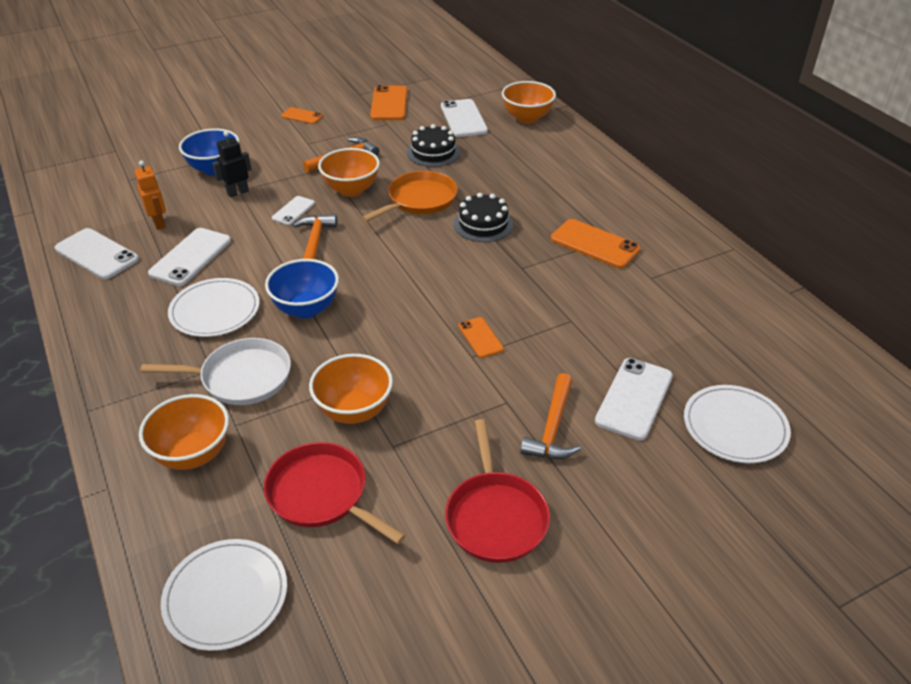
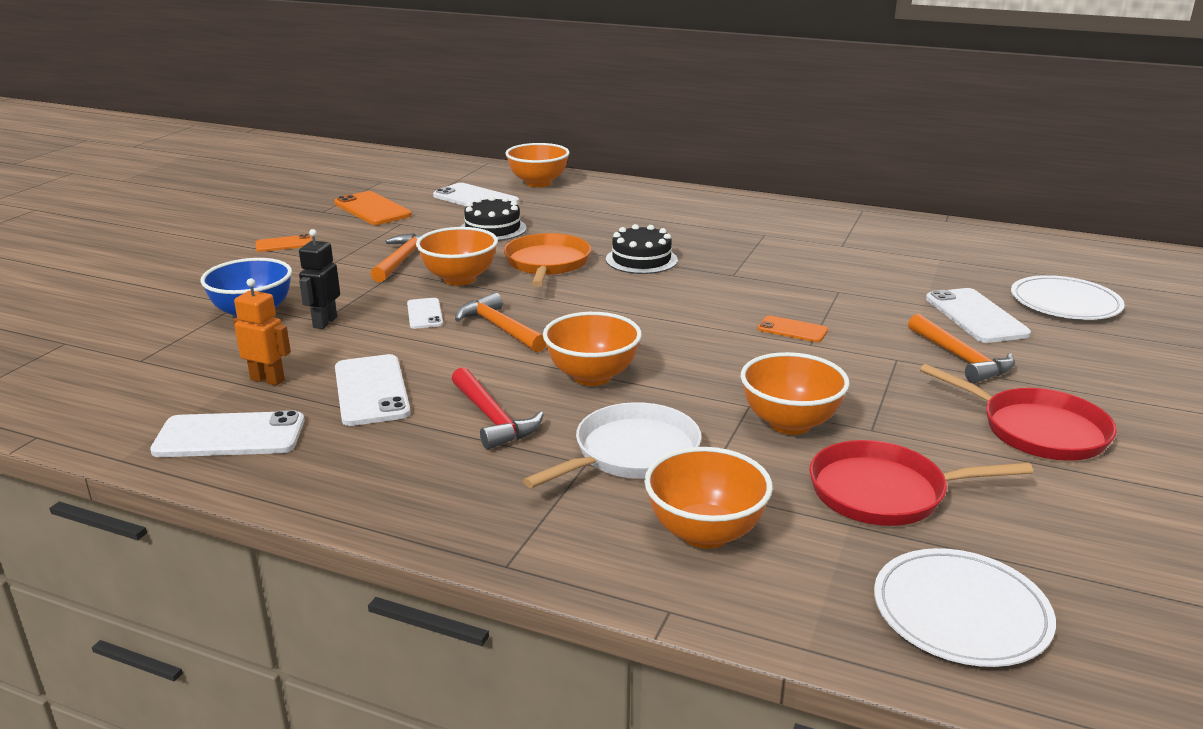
camera: 40 degrees left, 15 degrees down
(215, 310) = (492, 418): white plate -> red hammer
(306, 309) = (592, 376): blue bowl -> orange bowl
(595, 244) = (760, 241): orange phone -> none

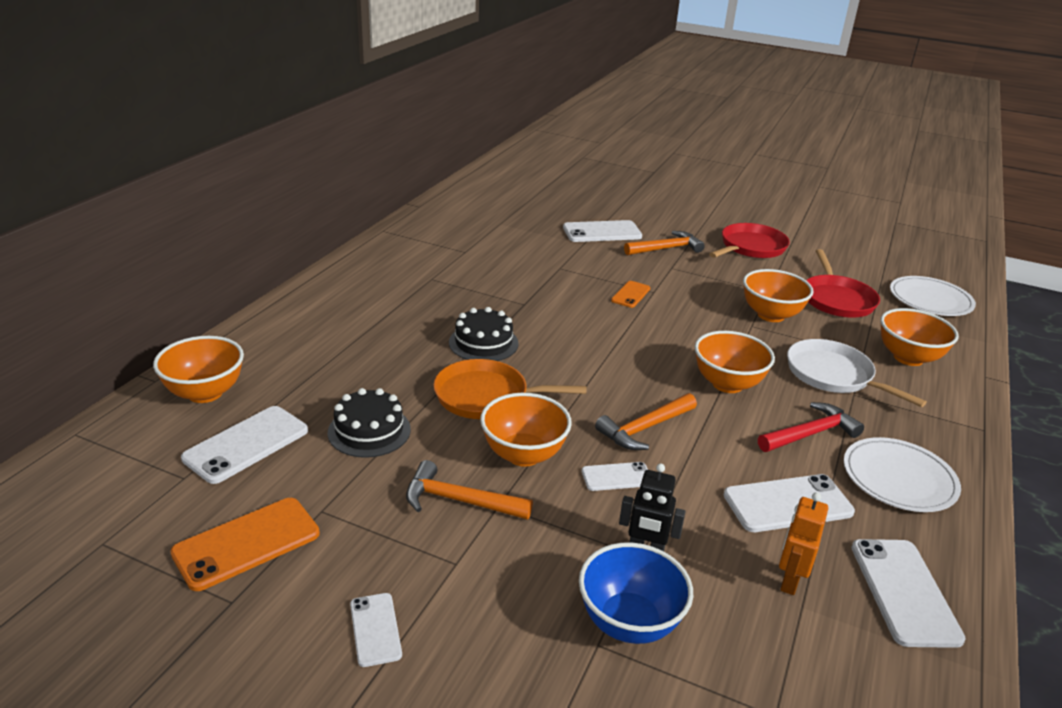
camera: 90 degrees left, 5 degrees up
(284, 244) = (375, 629): orange phone -> white phone
(1065, 303) = (579, 204): white plate -> white plate (899, 478)

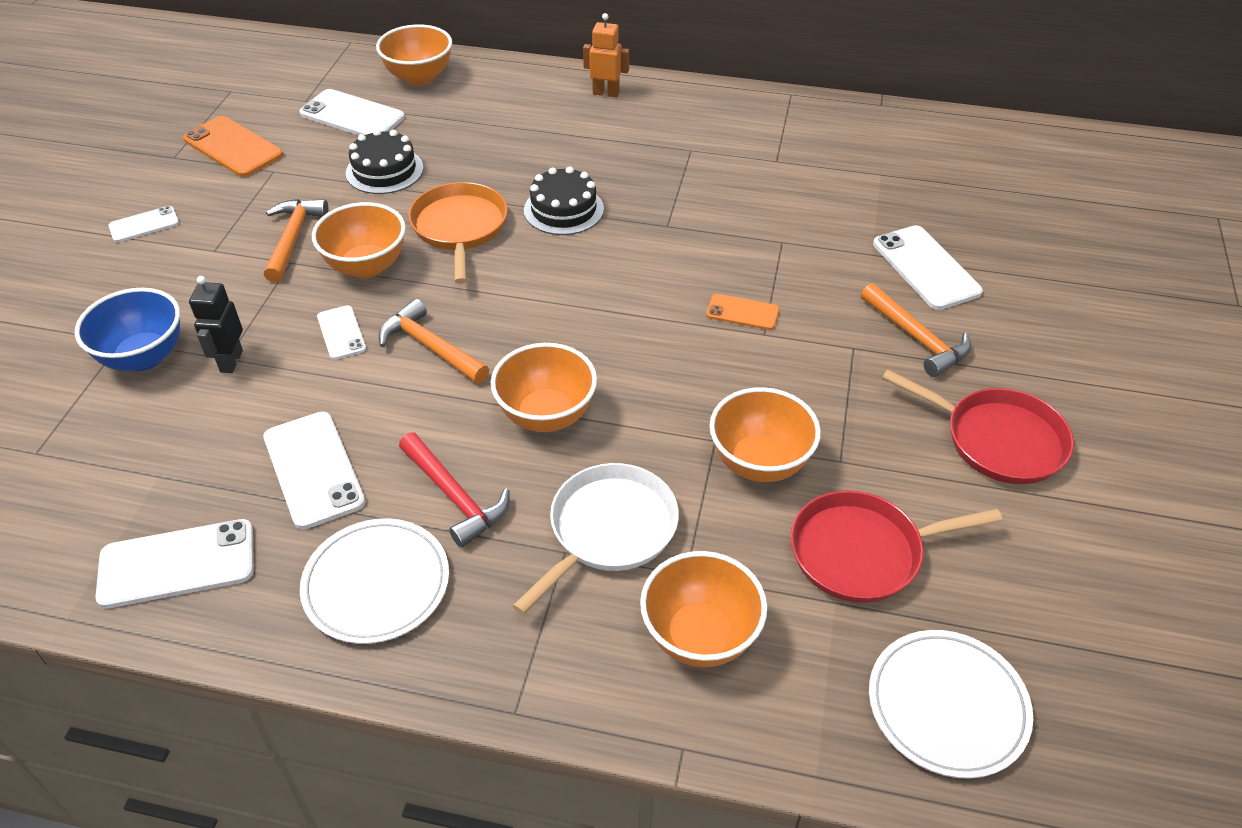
camera: 80 degrees right, 15 degrees up
(789, 581) = (193, 467): orange robot -> orange robot (606, 93)

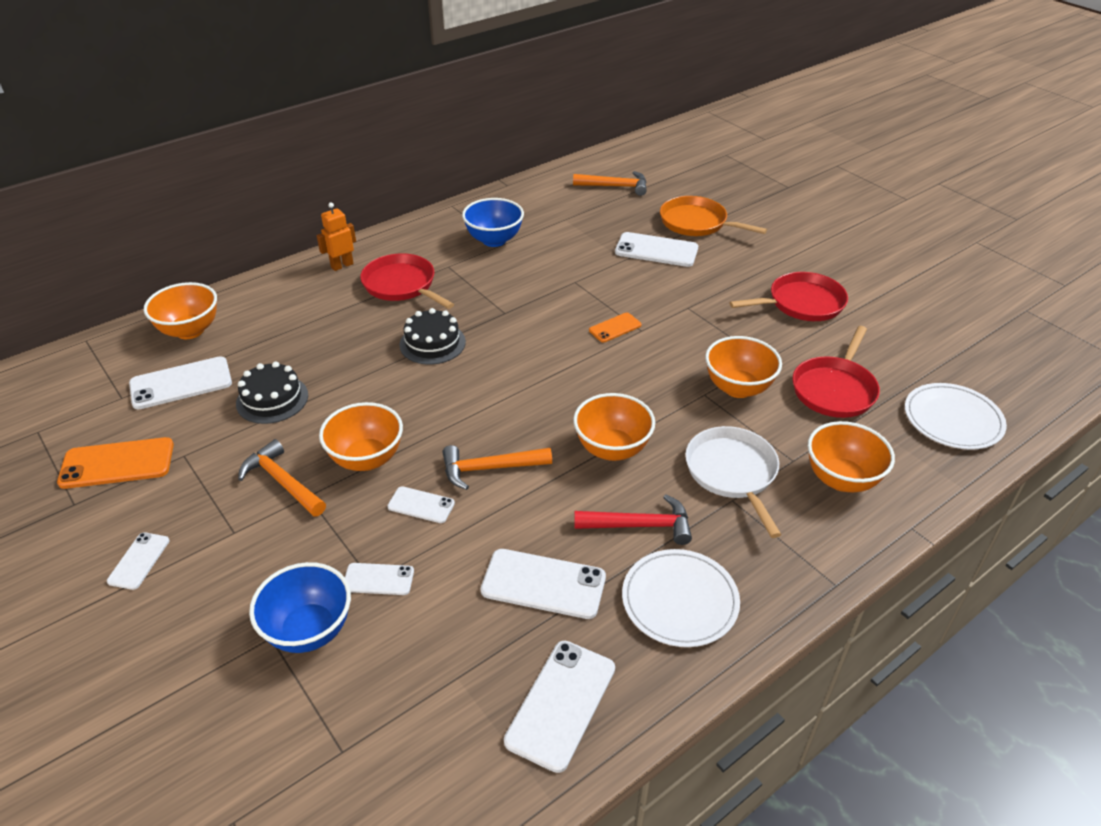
camera: 50 degrees left, 5 degrees down
(231, 361) = (378, 579): black robot -> white phone
(459, 228) = (387, 396): orange pan -> orange pan (696, 223)
(624, 141) = (401, 285): none -> red pan
(774, 151) = (494, 240): none -> blue bowl
(916, 338) = (704, 284): orange hammer -> orange hammer (615, 186)

